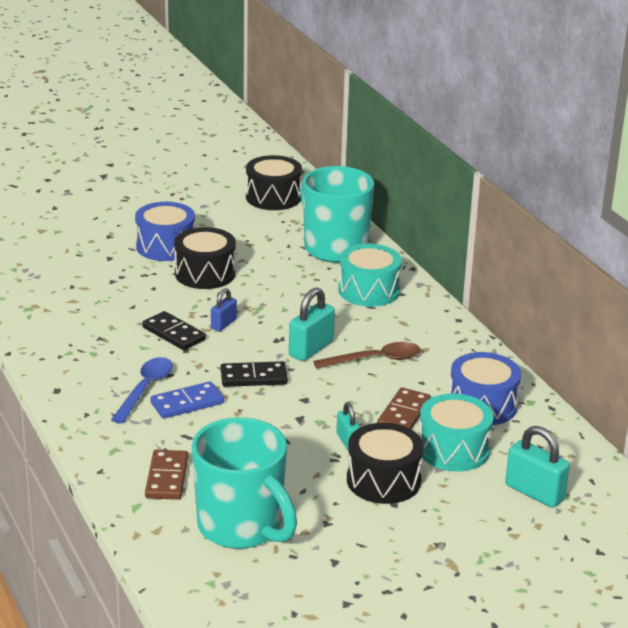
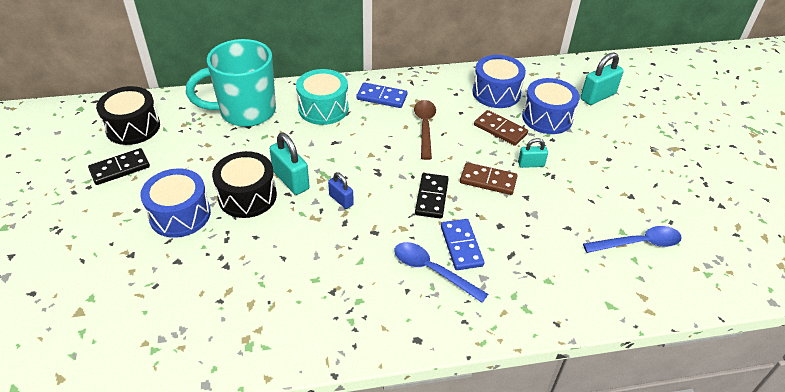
camera: 75 degrees left, 15 degrees up
(167, 478) = (571, 278): brown domino -> brown domino (488, 180)
(174, 333) = (345, 235): black domino -> black domino (120, 168)
(241, 527) = (638, 243): turquoise mug -> blue spoon
(311, 349) = (399, 157): turquoise padlock -> turquoise padlock (291, 180)
(383, 480) = (581, 157): black drum -> none
(415, 324) = (382, 97): none -> blue domino
(453, 449) = (547, 117): turquoise drum -> blue drum

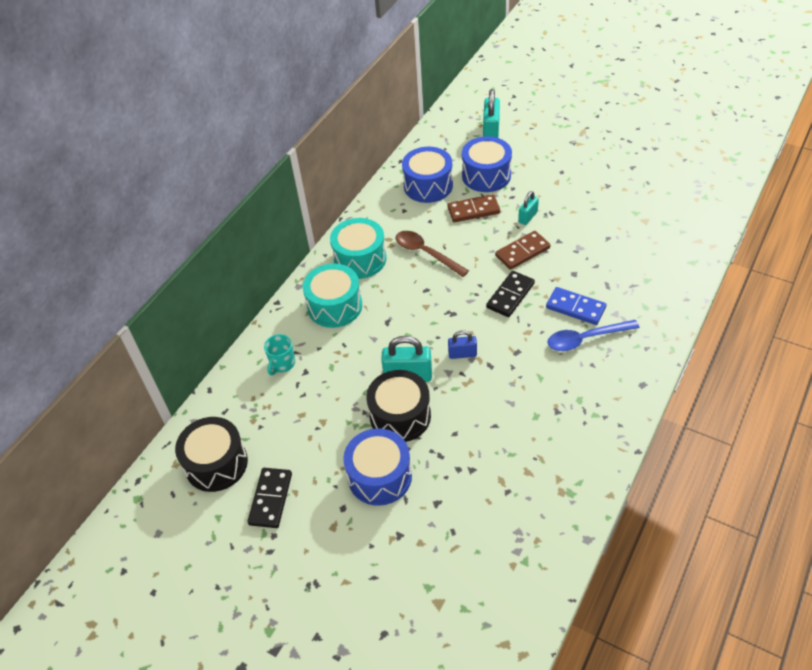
camera: 45 degrees left, 5 degrees up
(245, 111) = (282, 364): turquoise mug -> turquoise mug, size x0.40
(382, 97) = (360, 259): blue domino -> turquoise drum
(432, 197) = (510, 296): black domino -> black domino turned 75 degrees clockwise
(638, 243) = (652, 212): blue spoon -> none

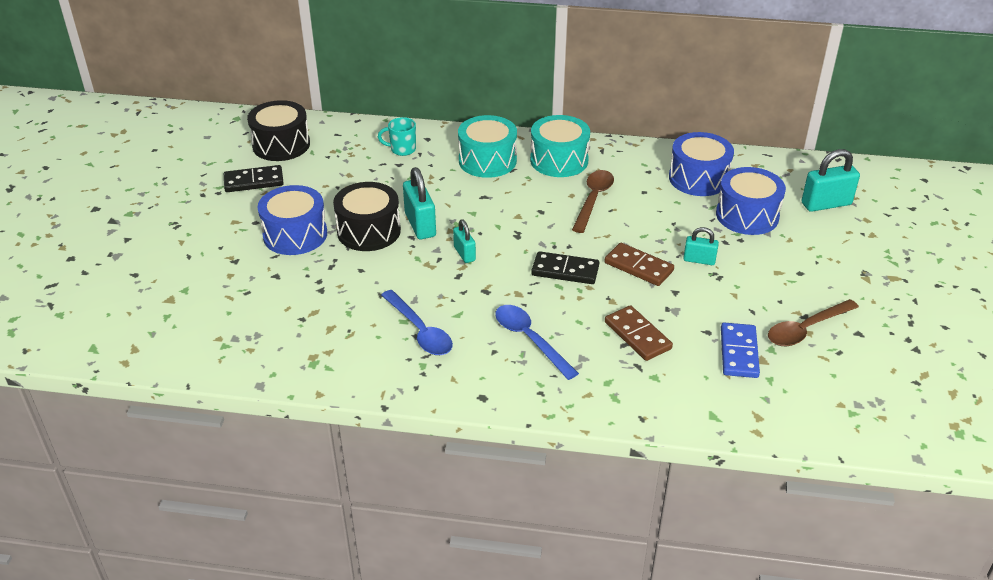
camera: 65 degrees right, 10 degrees down
(462, 354) = (464, 254): blue padlock -> turquoise padlock
(473, 210) = (681, 218): brown domino -> brown domino (637, 335)
(552, 407) = (420, 331): none -> blue spoon
(575, 308) = (574, 323): blue domino -> blue domino (739, 353)
(621, 189) = (806, 329): none -> brown spoon

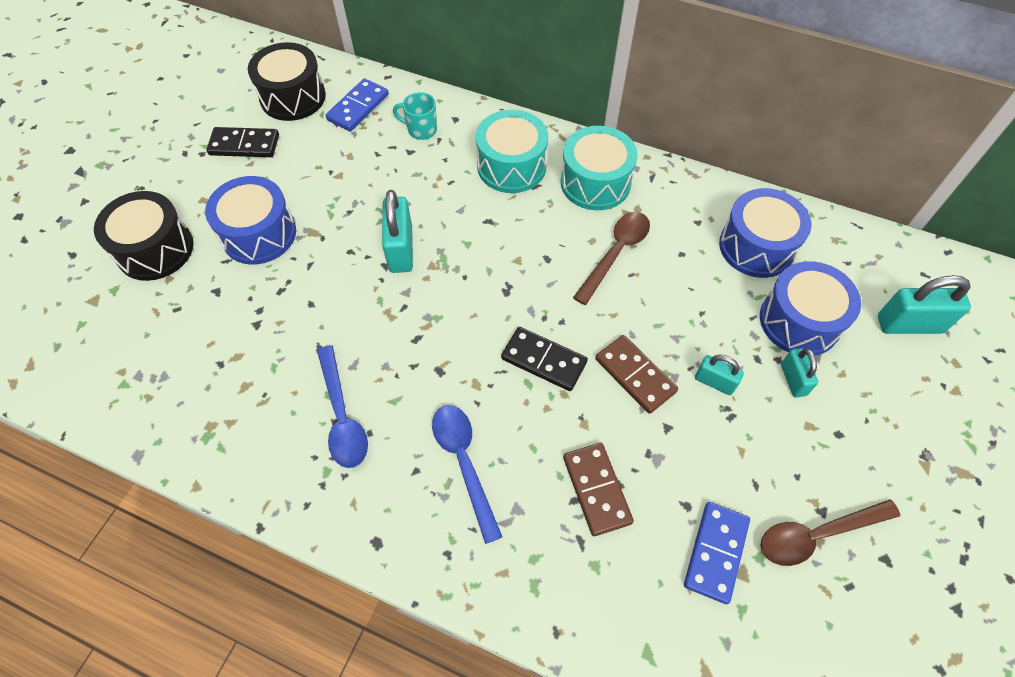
camera: 15 degrees right, 20 degrees up
(341, 143) = (358, 107): none -> blue domino
(369, 231) = (340, 246): black drum -> black drum (155, 249)
(464, 254) = (435, 306): turquoise padlock -> turquoise padlock (793, 380)

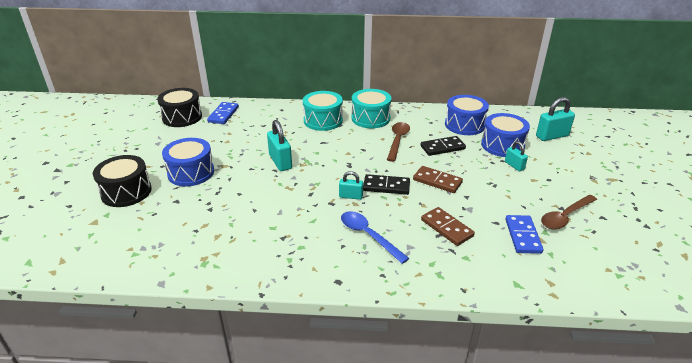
camera: 20 degrees left, 25 degrees down
(244, 145) = (162, 140): black domino -> black domino (442, 147)
(342, 416) = (285, 234): blue spoon -> none
(421, 130) = (265, 116): turquoise mug -> none
(714, 382) = (478, 175): turquoise padlock -> turquoise padlock (351, 196)

